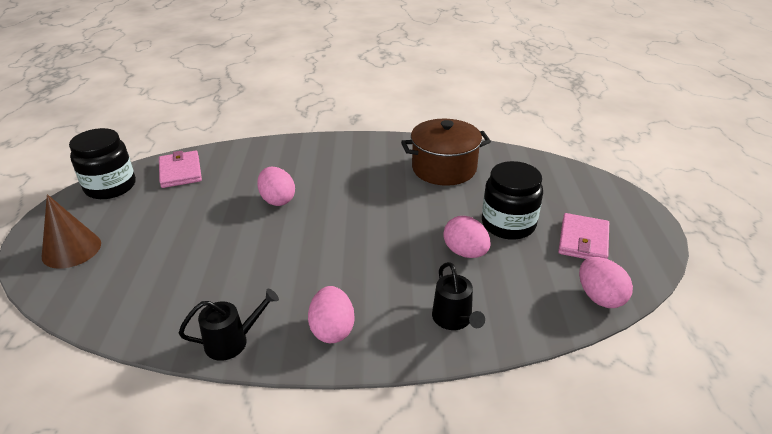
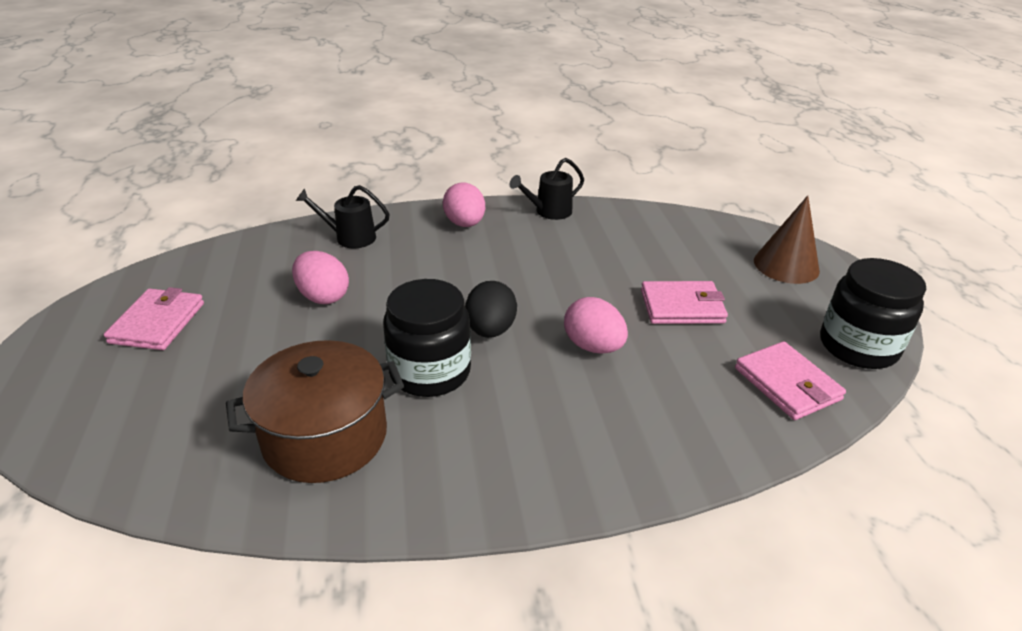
camera: 170 degrees right, 0 degrees up
(194, 221) = (682, 306): none -> pink wallet
(341, 216) = (490, 330): none -> black egg
(454, 319) = (350, 237): black watering can -> black watering can turned 60 degrees counterclockwise
(508, 224) = (251, 337): black jar -> black jar (430, 372)
(599, 297) = (188, 264): pink egg -> none

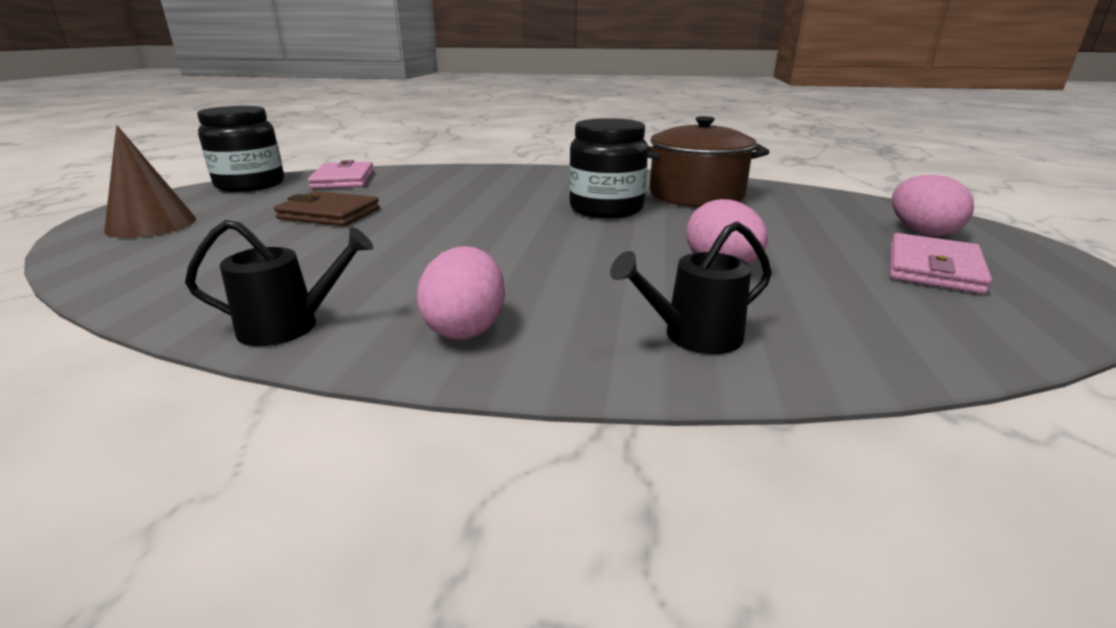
camera: 160 degrees left, 10 degrees down
(350, 237) = (693, 336): black watering can -> black watering can turned 135 degrees clockwise
(490, 330) = (533, 222): black egg -> none
(593, 346) = (452, 205): pink egg -> pink egg (921, 232)
(682, 306) = (329, 214): pink wallet -> brown wallet

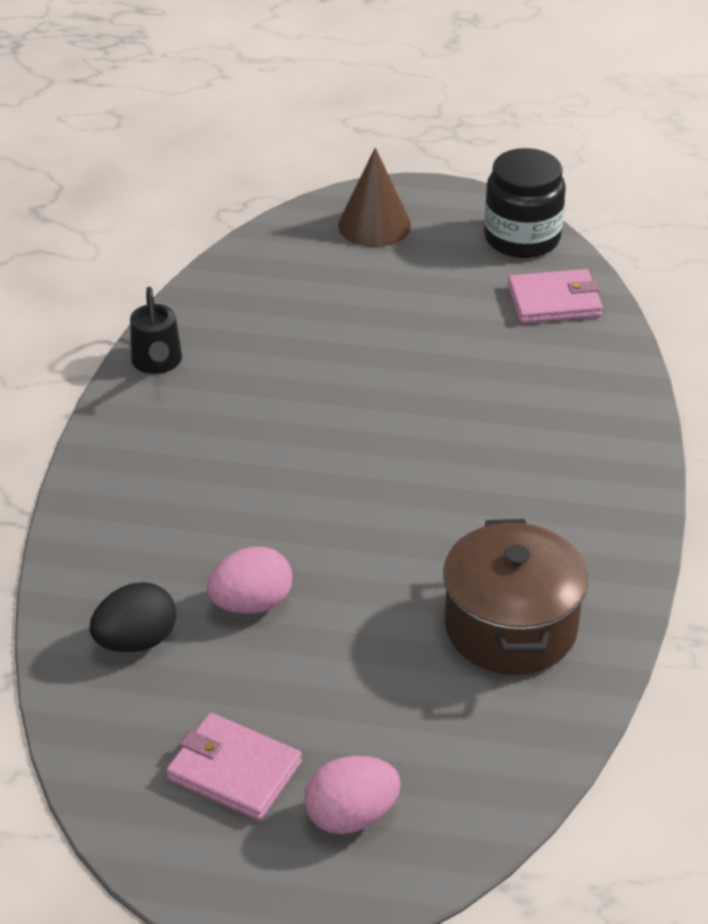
camera: 90 degrees right, 15 degrees up
(329, 214) = (411, 322): brown wallet -> none
(466, 328) = (143, 445): pink egg -> none
(606, 209) = (440, 533): black jar -> none
(693, 336) = (115, 562): black watering can -> none
(816, 318) = (136, 641): none -> black egg

